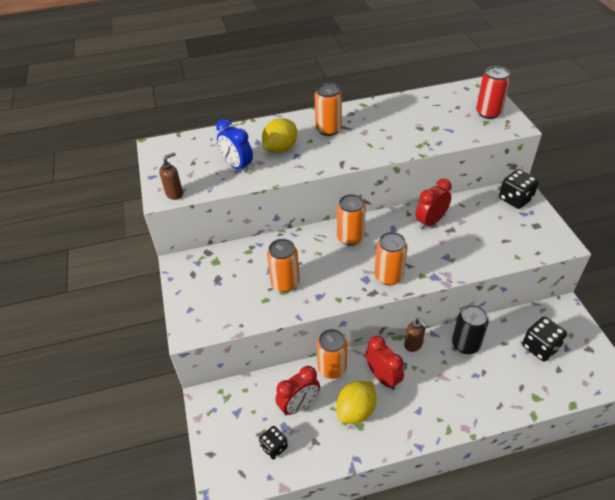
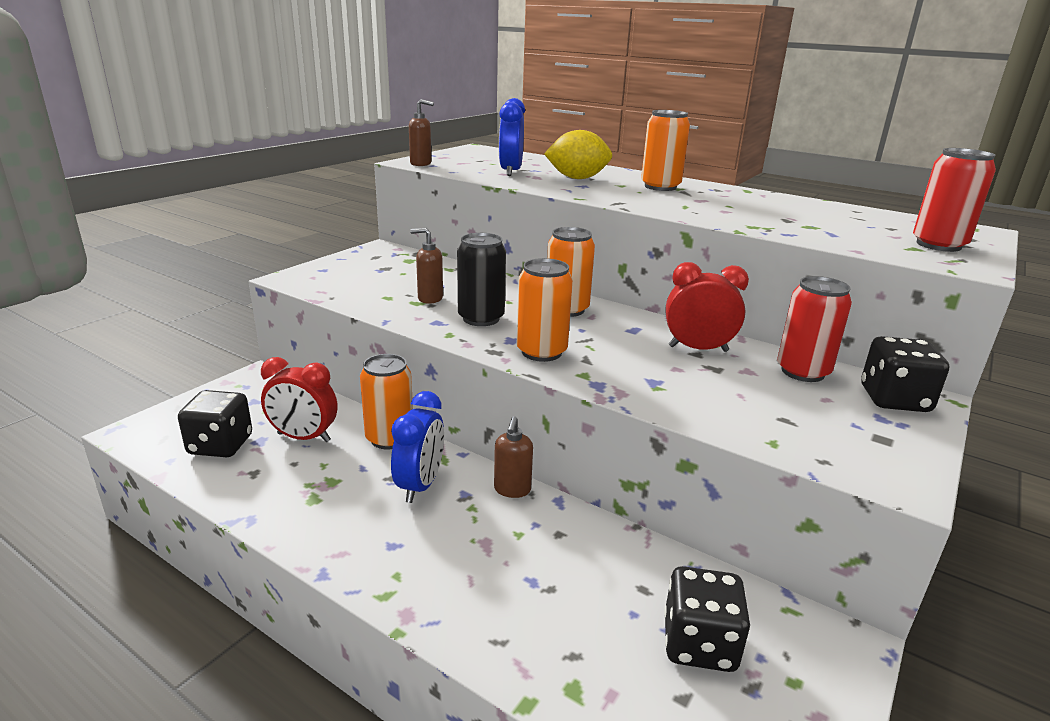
camera: 45 degrees right, 20 degrees down
(274, 447) = (220, 445): black dice -> black dice, size x1.52
(285, 283) = (430, 298): orange can -> brown soap dispenser
(356, 410) = (337, 485): yellow lemon -> none
(383, 377) = (420, 485): red clock -> blue clock
(465, 344) = (581, 543): black can -> black can (481, 318)
(476, 206) = (802, 372): none -> red can

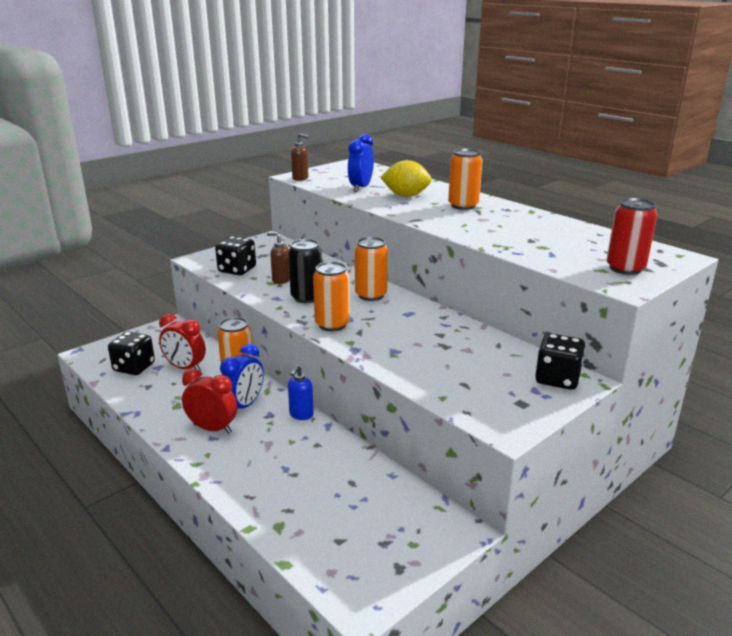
camera: 15 degrees right, 0 degrees up
(512, 490) = (301, 415): brown soap dispenser -> blue soap dispenser
(698, 349) = (444, 331): red clock -> red clock (212, 428)
(699, 644) = (367, 516): black dice -> black dice (237, 270)
(802, 372) = (507, 354): red can -> none

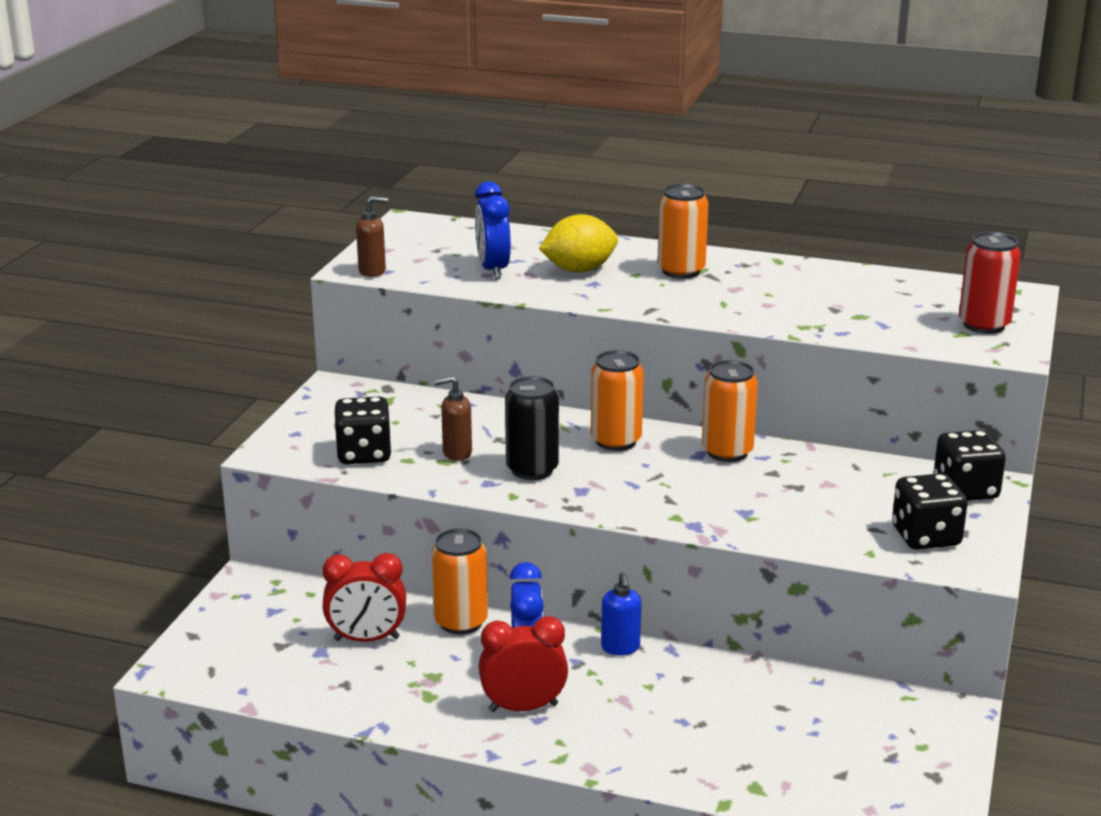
camera: 30 degrees left, 0 degrees up
(134, 367) = (283, 664): black dice -> black dice (926, 537)
(332, 324) = (621, 499): orange can -> orange can (727, 452)

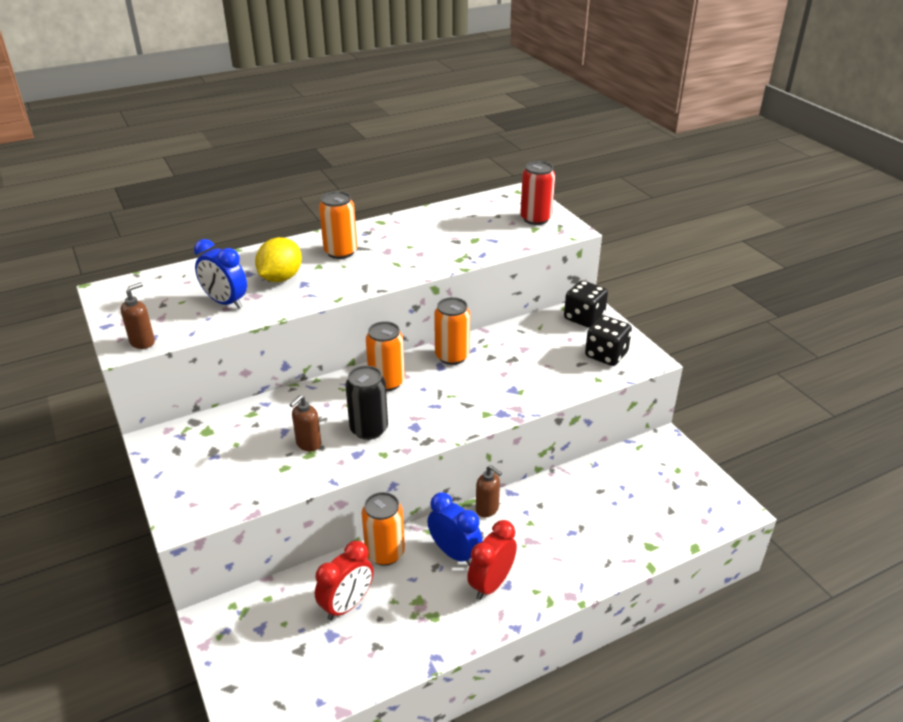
camera: 45 degrees left, 10 degrees up
(364, 454) = (250, 480): black dice -> none
(620, 648) = (487, 509): blue soap dispenser -> brown soap dispenser

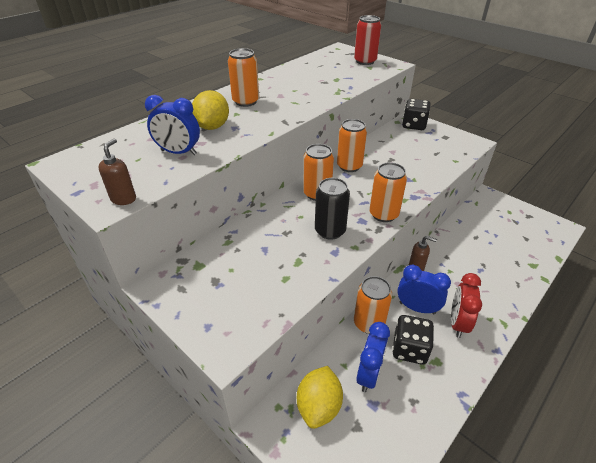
camera: 20 degrees left, 5 degrees up
(273, 618) = (319, 406): none -> yellow lemon
(308, 444) = (291, 254): brown soap dispenser -> none
(347, 605) = (369, 374): red clock -> blue clock
(446, 425) = (383, 214): none -> orange can
(606, 355) = (447, 145): black dice -> black dice (409, 349)

